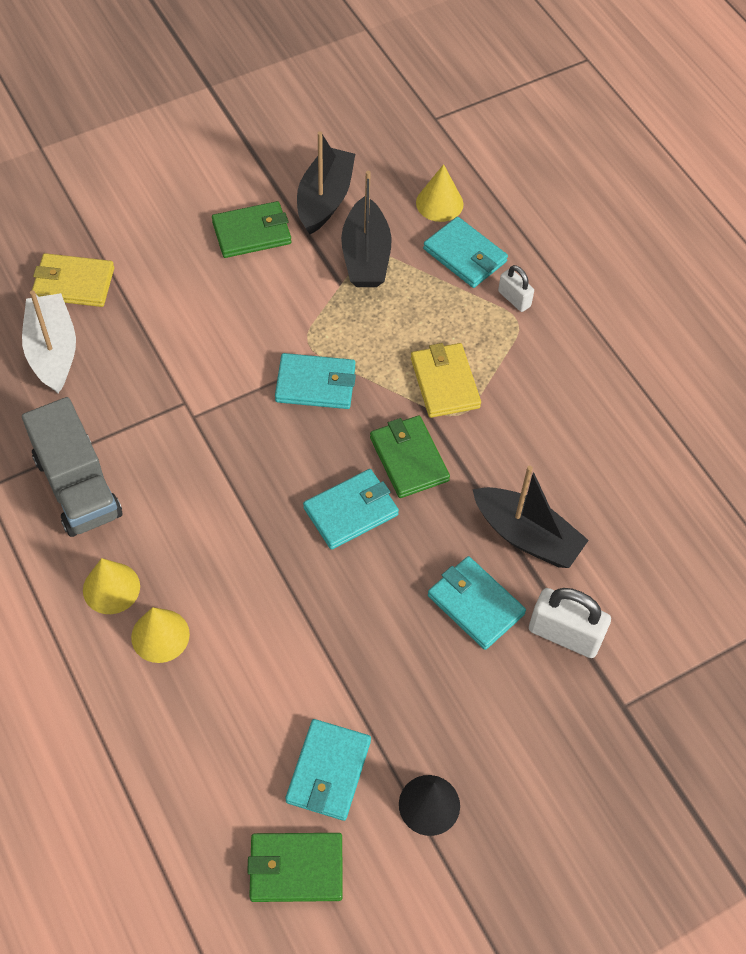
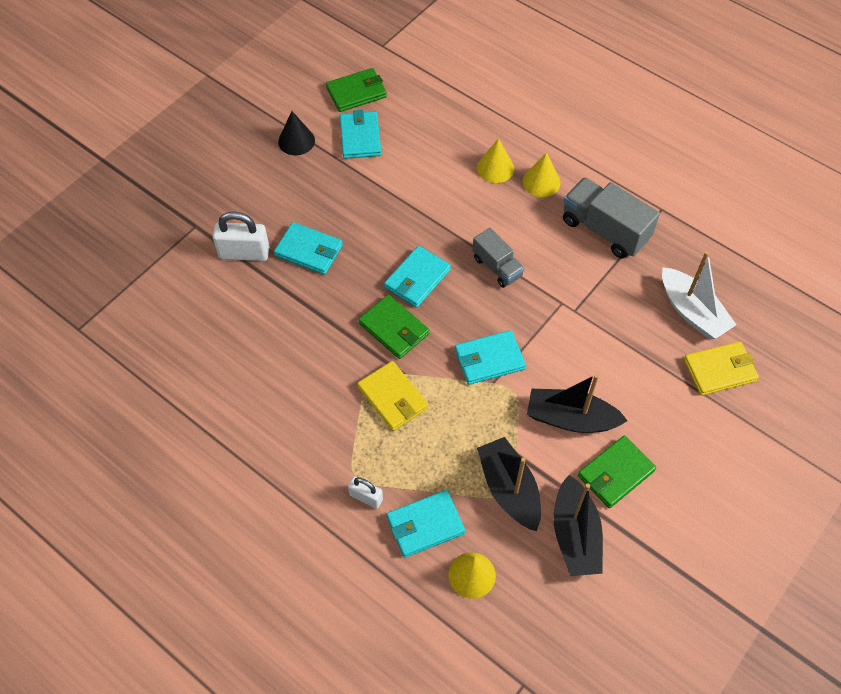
camera: 160 degrees right, 0 degrees up
(243, 489) = (497, 267): none -> grey truck
(465, 255) = (425, 525): turquoise wallet -> turquoise wallet turned 45 degrees counterclockwise
(526, 536) = (289, 305): black boat -> black boat (570, 419)

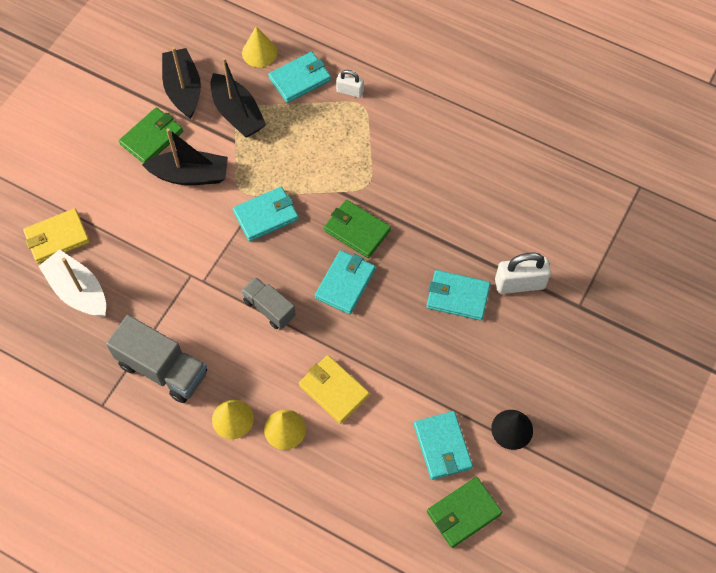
camera: 170 degrees right, 5 degrees up
(392, 398) = (345, 169): yellow wallet -> yellow wallet (334, 390)

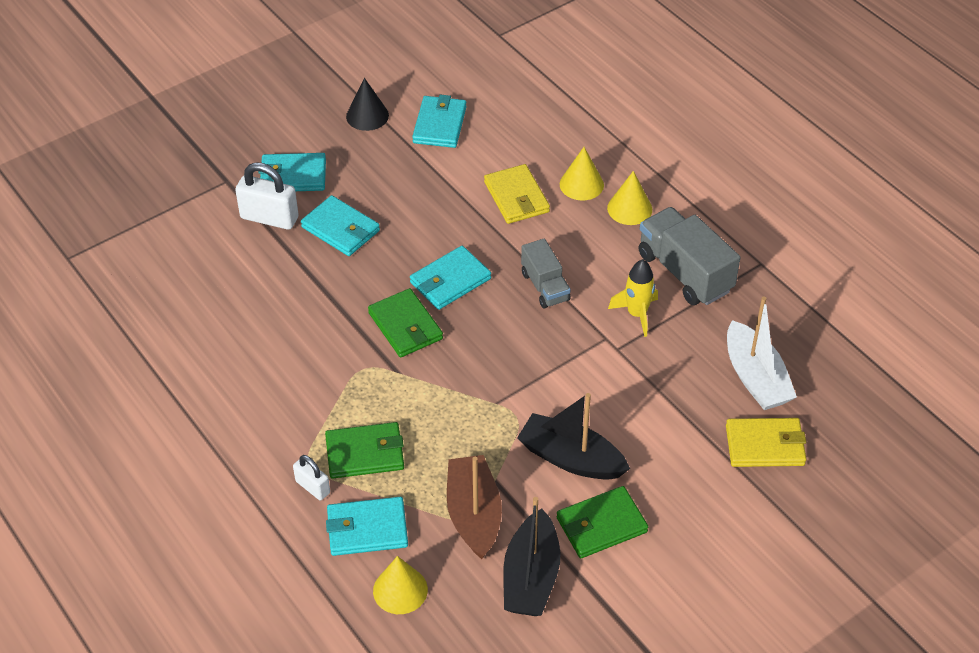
camera: 155 degrees left, 15 degrees down
(187, 312) = (637, 314): none -> yellow rocket
(237, 113) = (474, 514): black boat -> brown boat
(266, 215) = (500, 378): turquoise wallet -> turquoise wallet (293, 176)
(463, 513) = (452, 78): green wallet -> green wallet (365, 453)

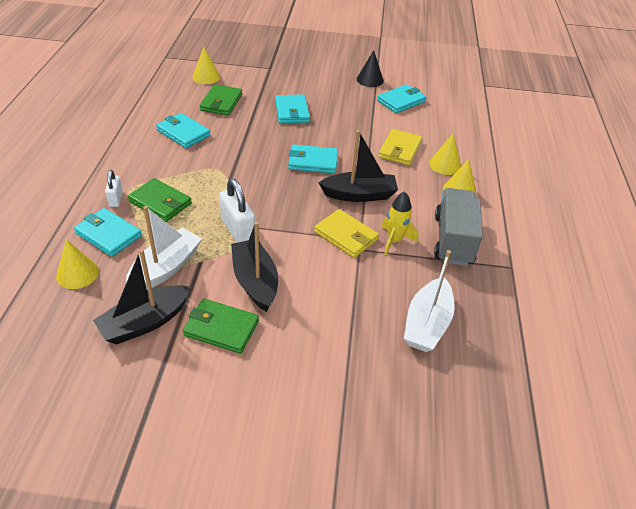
camera: 40 degrees right, 5 degrees down
(168, 251) = (206, 77): none -> yellow cone
(269, 218) = (266, 90): white padlock -> white padlock (238, 230)
(293, 176) = (301, 82): turquoise wallet -> turquoise wallet (183, 133)
(405, 326) = (262, 165): green wallet -> green wallet (221, 102)
(474, 514) = (166, 268): brown boat -> white boat
(545, 286) = (359, 195): grey truck -> black boat
(765, 445) = (382, 366): yellow wallet -> yellow wallet (346, 236)

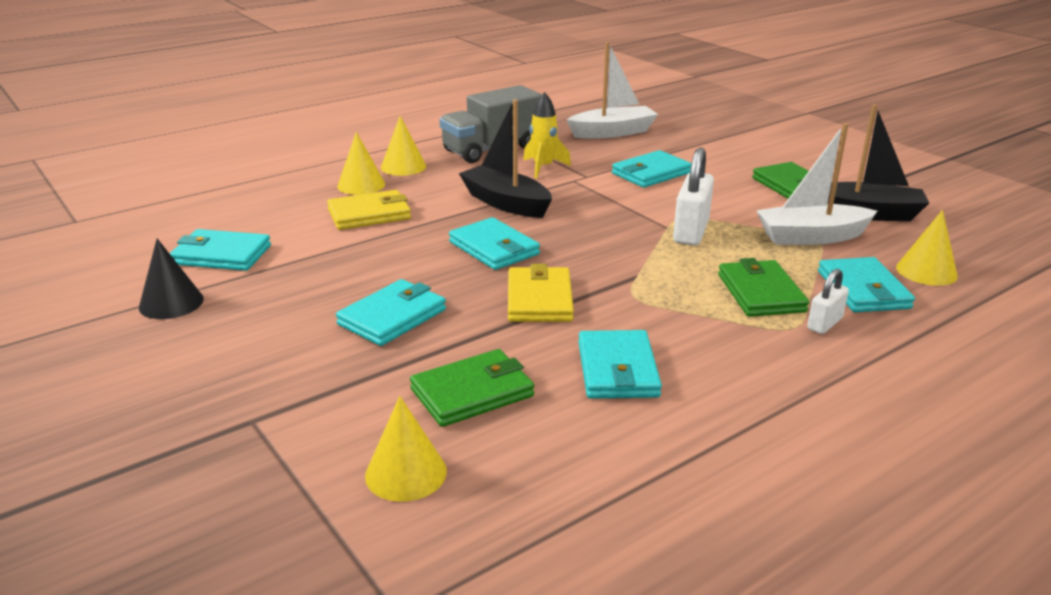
camera: 130 degrees left, 15 degrees down
(255, 281) = (723, 196): black boat -> none
(328, 279) = (651, 173): none -> turquoise wallet
(346, 236) = (582, 186): yellow wallet -> yellow wallet (539, 299)

